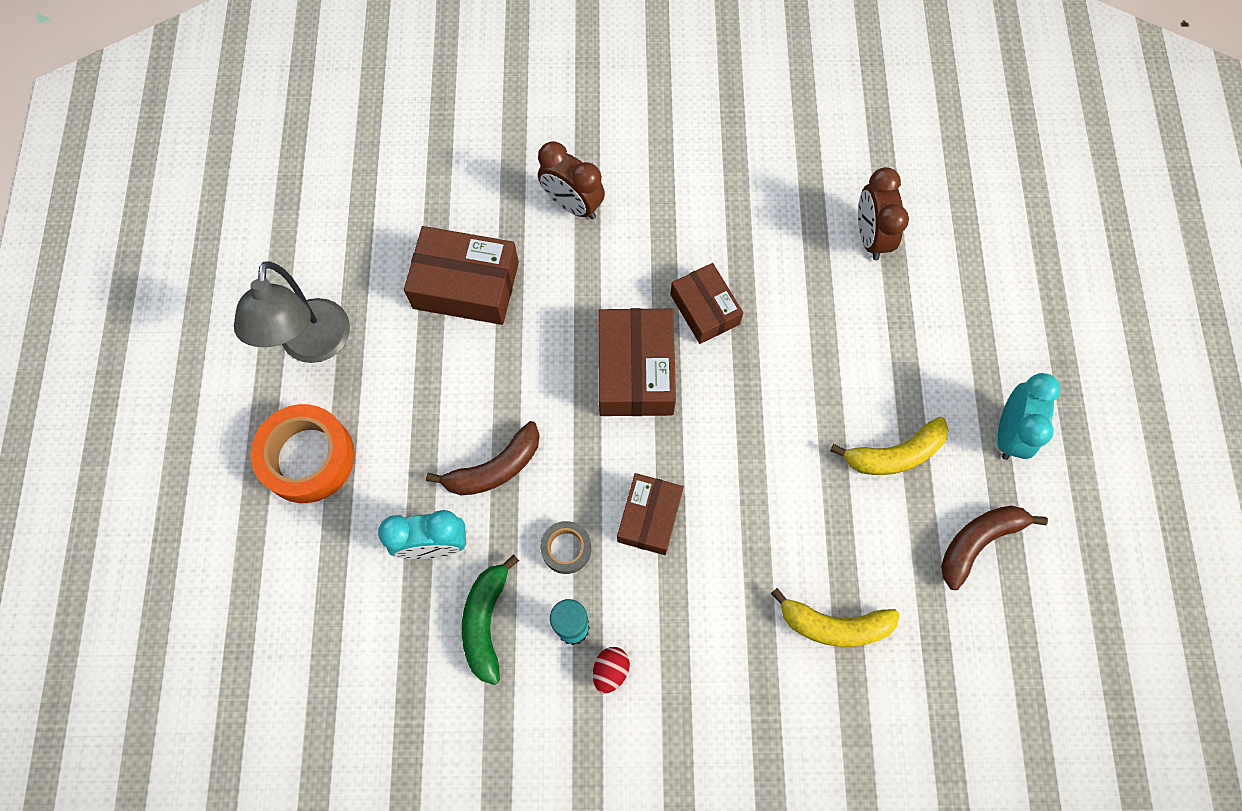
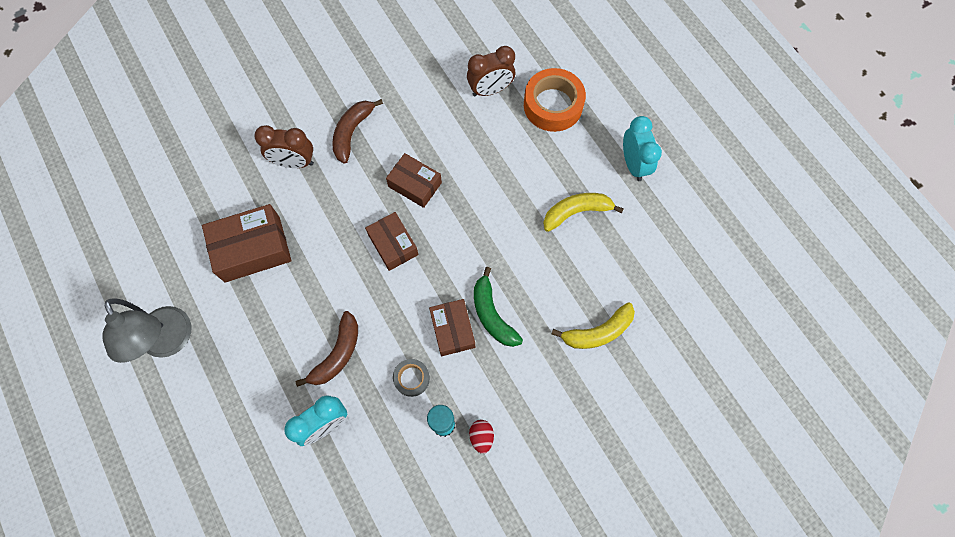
camera: 30 degrees left, 0 degrees up
(308, 457) = (208, 416): orange tape -> orange tape (553, 105)
(486, 622) = (386, 453): green banana -> green banana (492, 314)
(636, 370) = (393, 245): brown box -> brown box, size x0.65
(870, 236) = (490, 90): brown clock -> brown clock turned 75 degrees counterclockwise
(894, 454) = (576, 212): yellow banana -> yellow banana turned 150 degrees counterclockwise
(978, 542) = (651, 237): brown banana -> brown banana (352, 132)

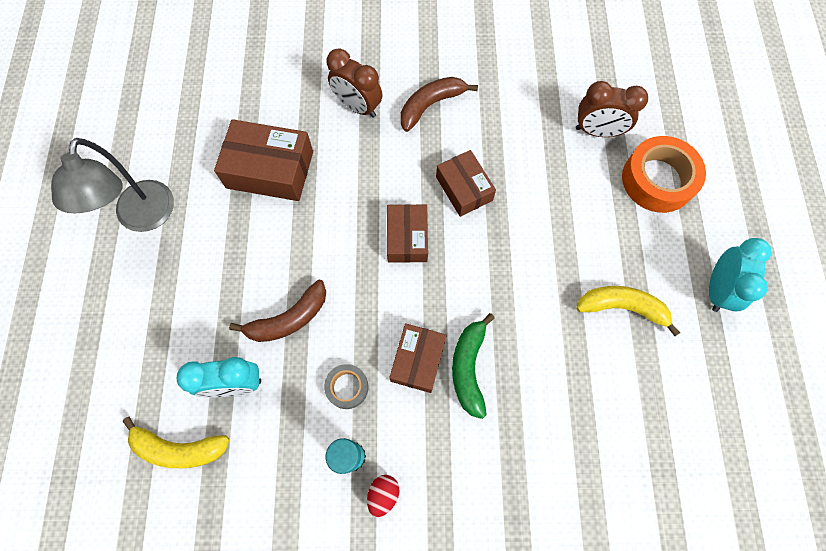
camera: 30 degrees right, 0 degrees up
(598, 332) = (575, 454): yellow banana -> yellow banana (179, 448)

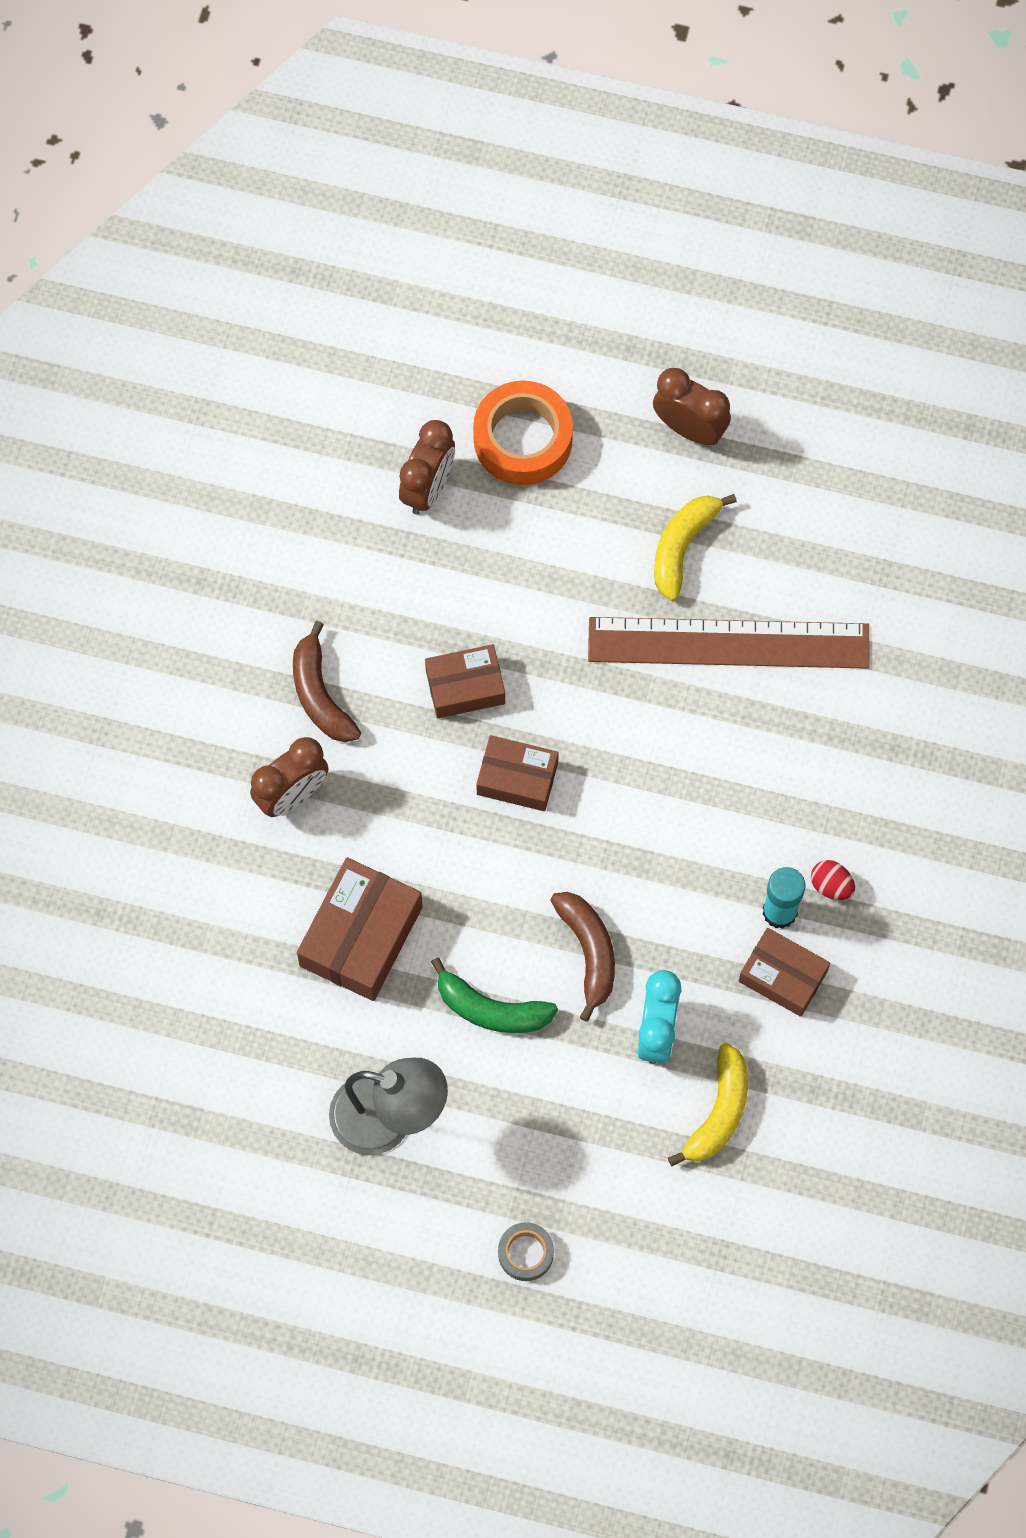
camera: 75 degrees left, 0 degrees up
(347, 387) = (696, 899): grey tape -> grey tape (525, 1253)
(418, 360) = (684, 807): brown box -> brown box (782, 976)
(468, 367) = (709, 750): green banana -> green banana (491, 1009)
(558, 360) = (728, 643): none -> brown ruler
(717, 289) = (689, 428): turquoise clock -> brown clock

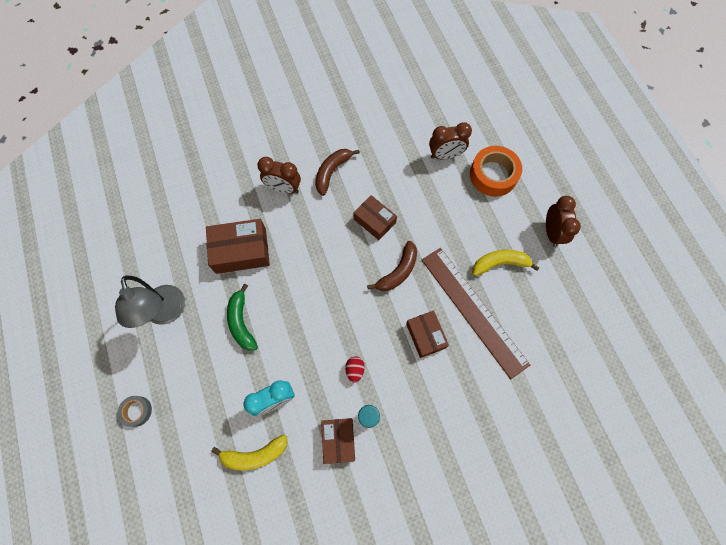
camera: 55 degrees right, 0 degrees up
(517, 778) = (350, 266): brown box -> brown box (425, 336)
(588, 952) = (293, 345): brown banana -> brown banana (398, 271)
(831, 885) = (397, 433): red egg -> red egg (355, 370)

